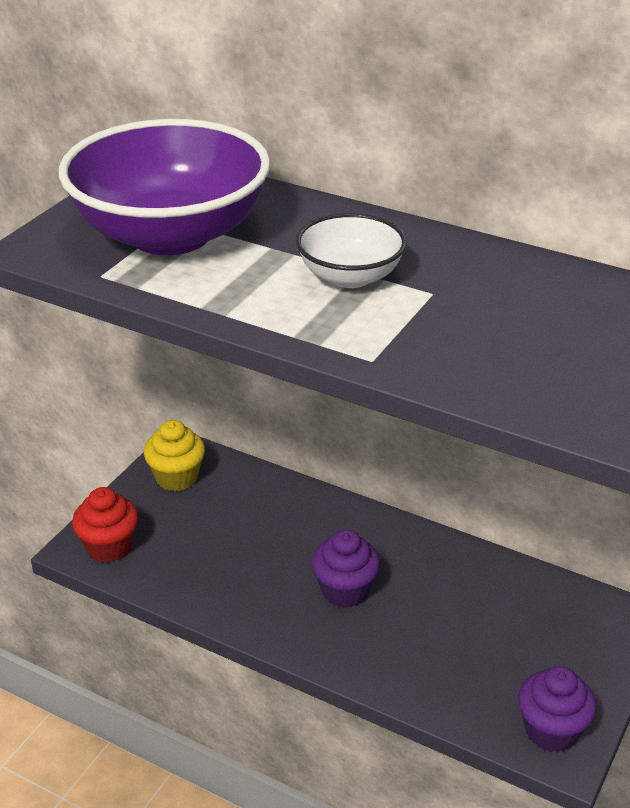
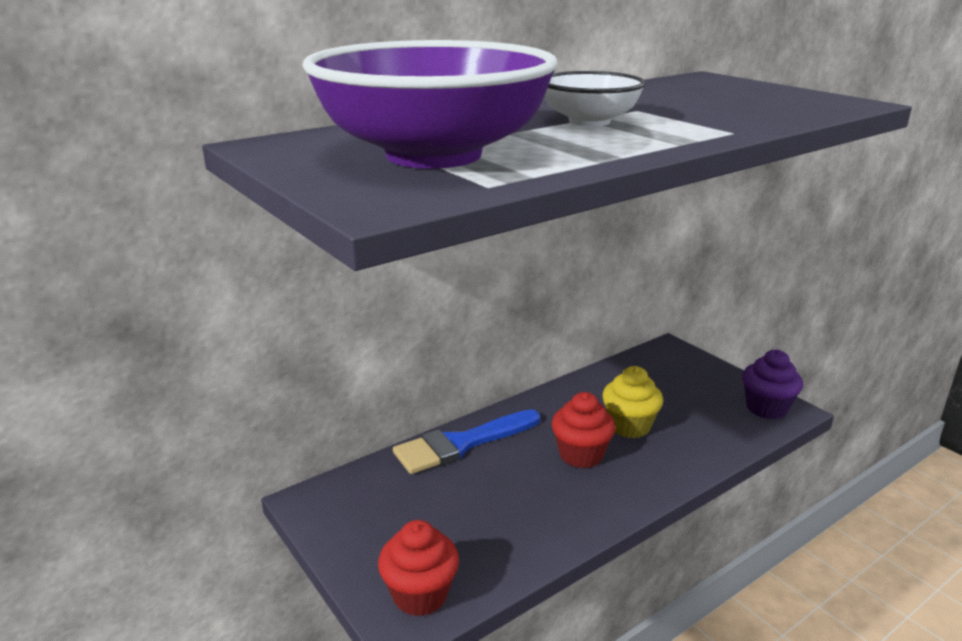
camera: 65 degrees left, 10 degrees down
(176, 478) = (350, 514): yellow cupcake -> yellow cupcake (629, 426)
(309, 506) = (462, 444): none -> blue brush
(345, 591) = (581, 455): purple cupcake -> red cupcake

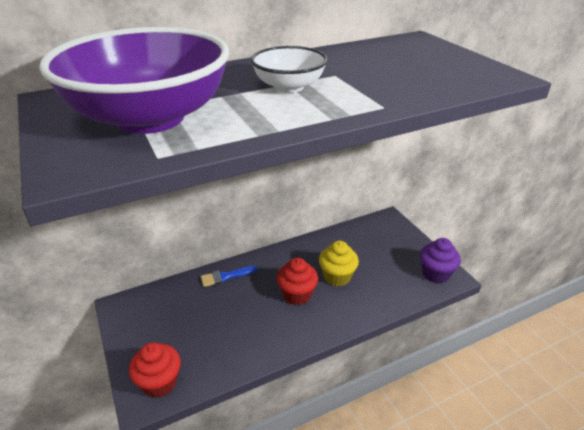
camera: 10 degrees right, 10 degrees up
(462, 444) = (225, 276): blue brush -> blue brush, size x0.56

